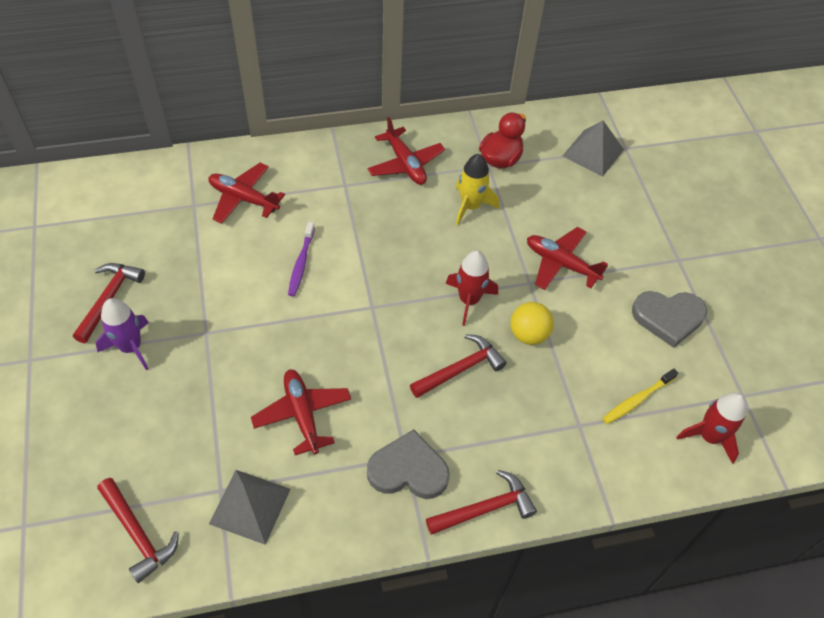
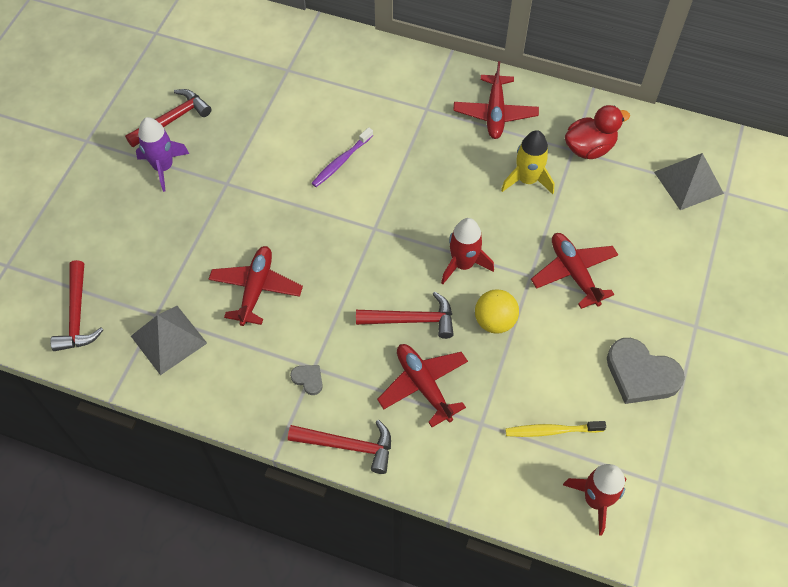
camera: 35 degrees right, 5 degrees up
(243, 199) = (332, 82): red plane -> red plane (423, 385)
(408, 470) = (308, 379): grey heart -> grey heart, size x0.46

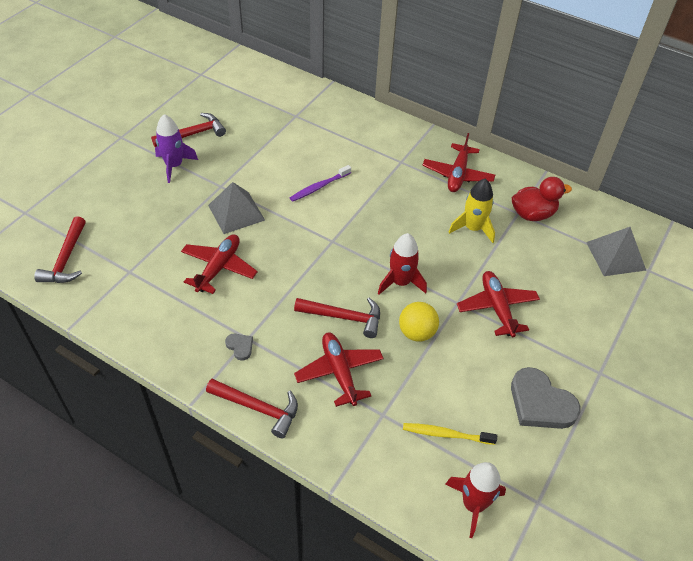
camera: 10 degrees right, 10 degrees down
(169, 339) = (133, 292): grey pyramid -> grey pyramid (236, 212)

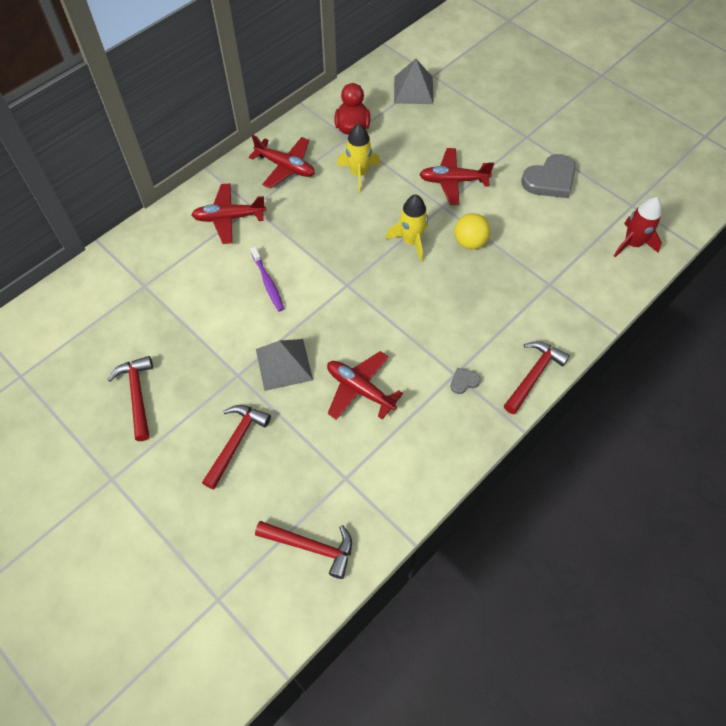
camera: 75 degrees left, 10 degrees up
(174, 166) = (188, 420): purple rocket -> none
(339, 372) = (503, 307): red plane -> red plane (229, 218)
(344, 317) = (443, 292): red hammer -> red hammer (236, 442)
(400, 282) = (411, 241): red rocket -> yellow rocket
(446, 434) = (572, 246): yellow toothbrush -> none

